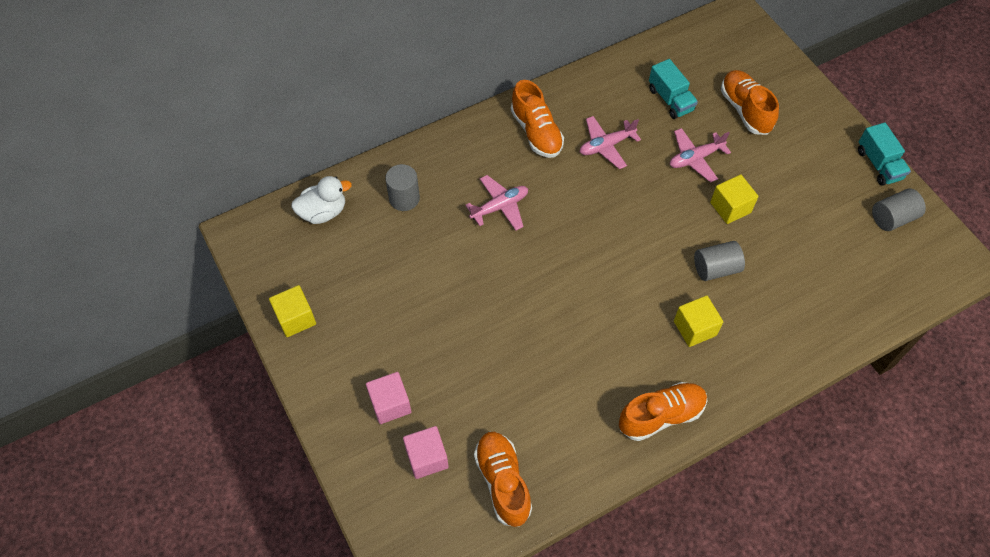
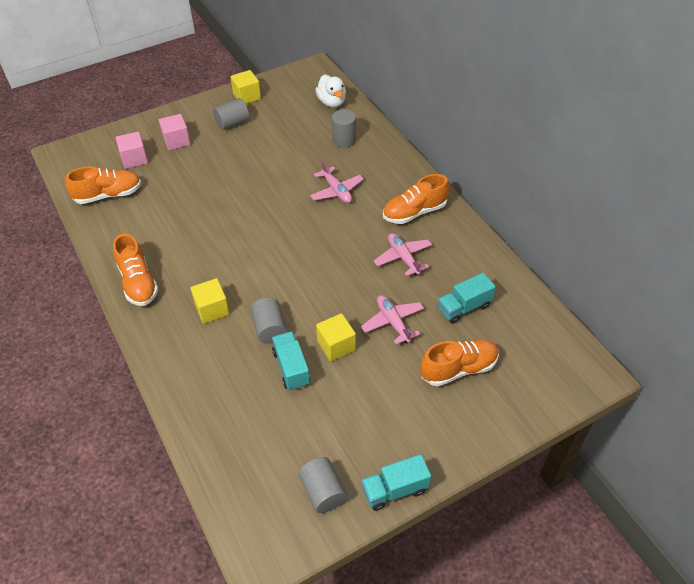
camera: 90 degrees right, 10 degrees down
(356, 333) = (232, 123): none -> grey cylinder
(763, 247) = (291, 368): none -> turquoise truck

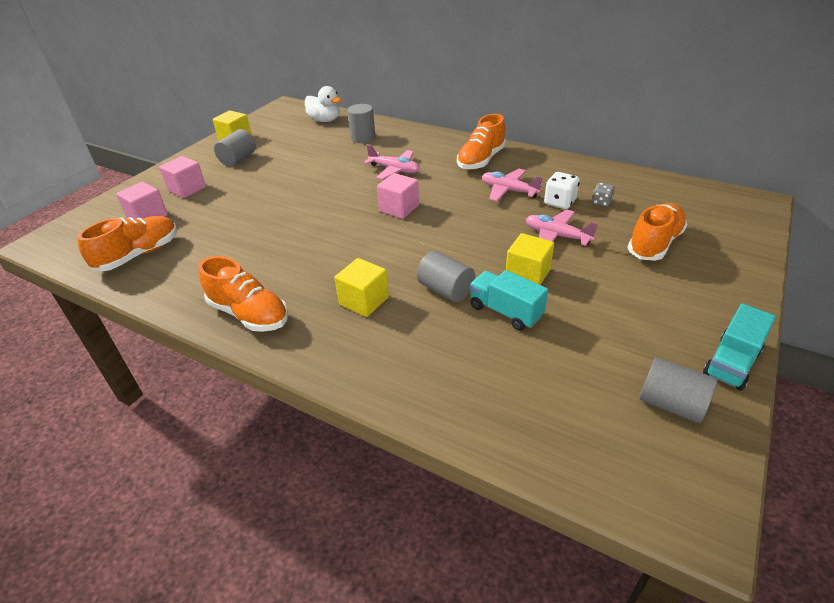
camera: 30 degrees left, 10 degrees down
(304, 235) = (399, 208): none -> pink cube
(430, 290) = (559, 202): none -> white dice
(464, 307) = (601, 202): turquoise truck -> grey dice

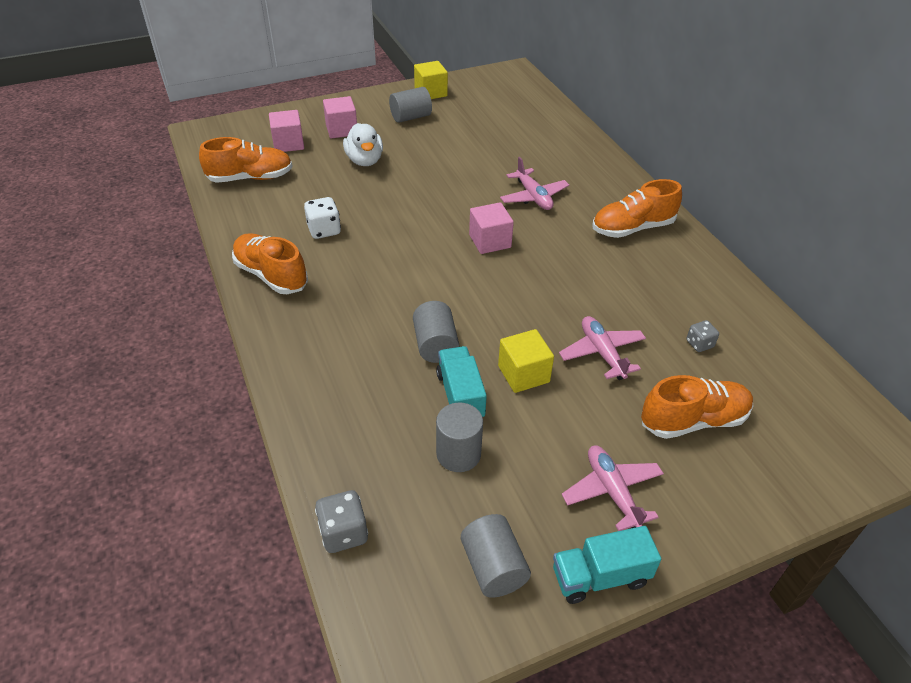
camera: 35 degrees right, 5 degrees up
(249, 314) = (271, 275): orange shoe -> orange shoe turned 150 degrees clockwise
(324, 120) = (532, 106): white duck -> white duck (364, 160)
(363, 138) = (545, 144): grey cylinder -> grey cylinder (458, 454)
(364, 301) = (362, 315): yellow cube -> none
(508, 191) = (617, 278): pink plane -> pink plane (612, 491)
(548, 458) = (343, 533): none -> grey dice
(559, 202) = (653, 319): white dice -> white dice (324, 230)

